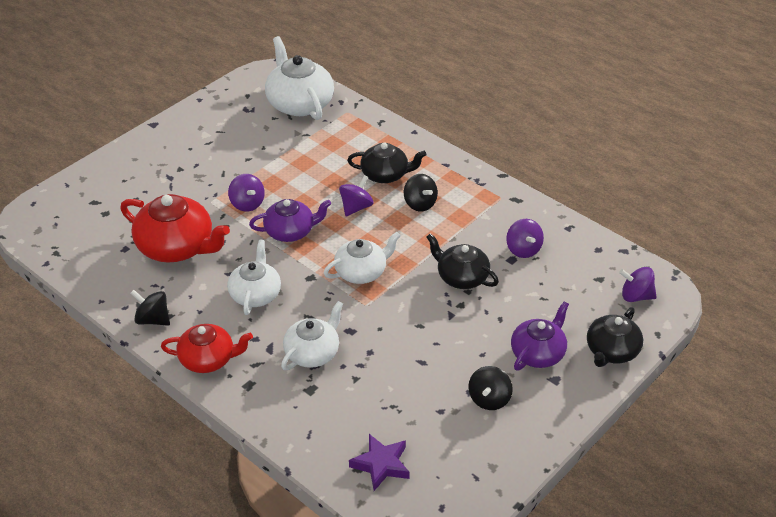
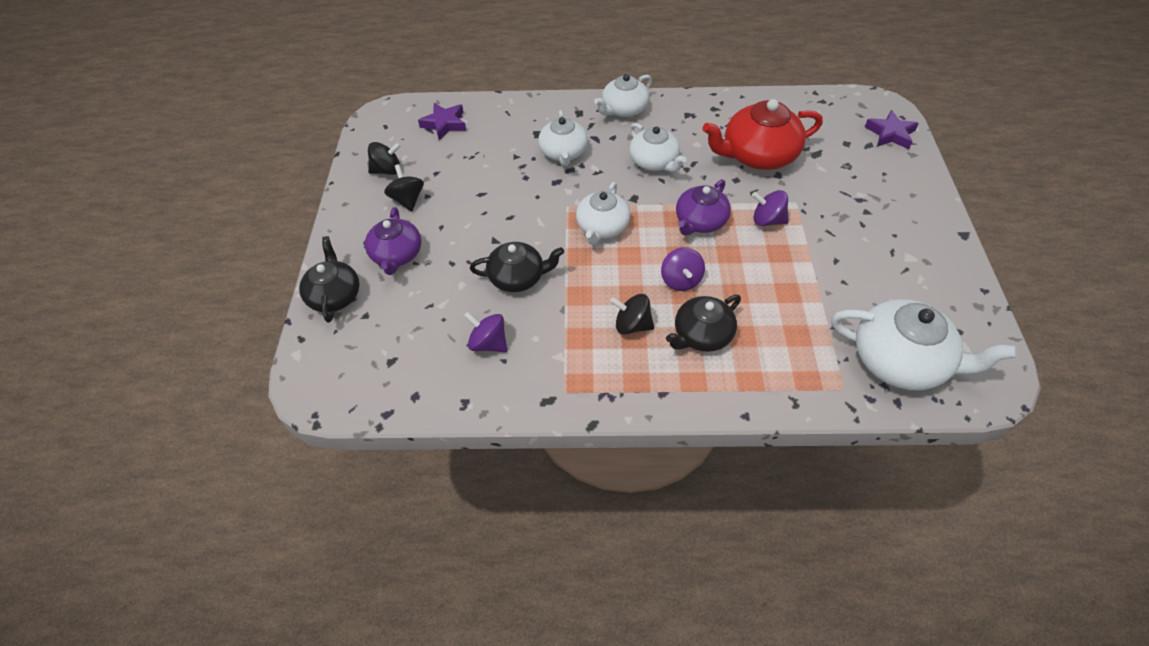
camera: 140 degrees right, 10 degrees up
(66, 198) = (890, 134): none -> purple star
(153, 319) = (693, 107): black spinning top -> black spinning top (387, 170)
(208, 359) = (624, 109): red teapot -> white teapot
(636, 296) = (343, 365): purple spinning top -> none

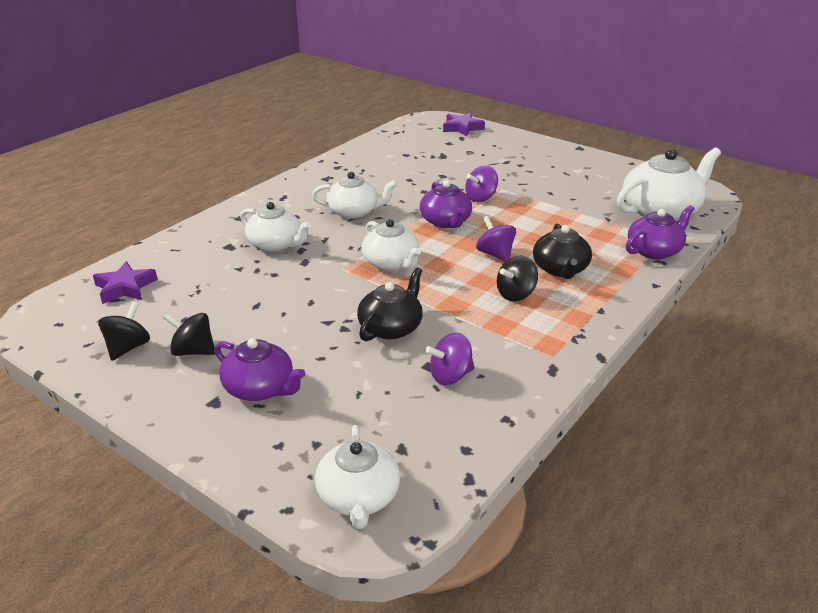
camera: 55 degrees left, 20 degrees down
(335, 295) = (257, 456): black teapot -> none
(624, 109) = (273, 199): white teapot -> white teapot (358, 497)
(681, 280) = (495, 254): purple spinning top -> purple spinning top turned 150 degrees counterclockwise
(758, 155) = (412, 173): red teapot -> none
(810, 389) = (654, 251): none -> purple teapot

